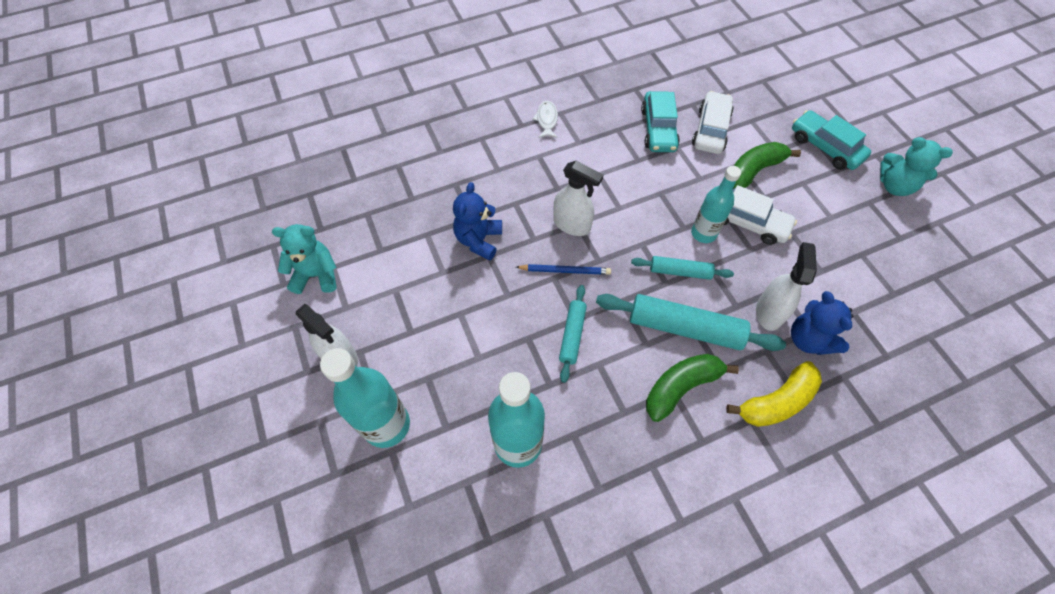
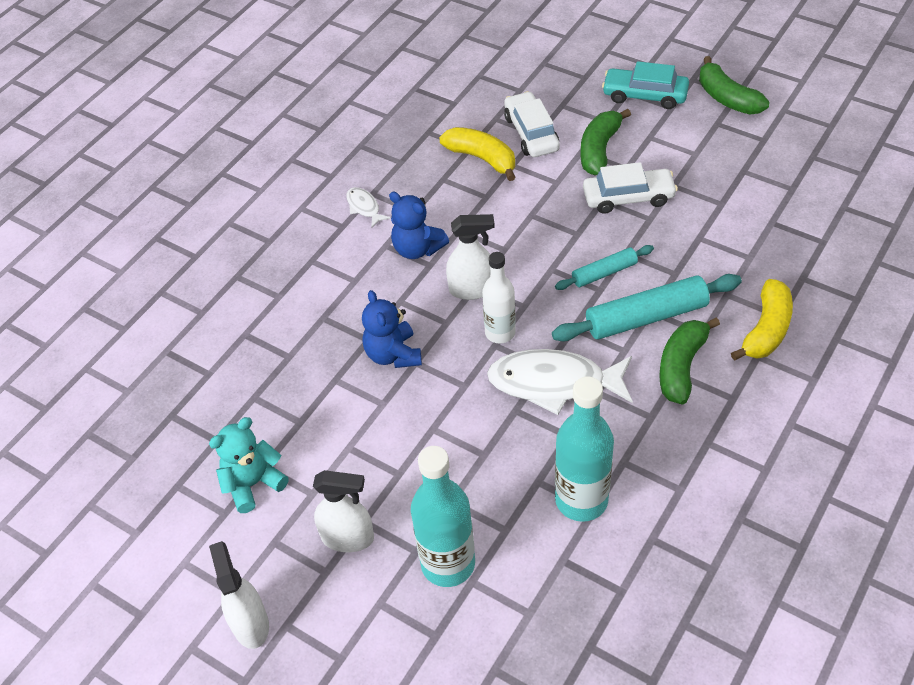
camera: 30 degrees left, 10 degrees down
(565, 270) = (500, 332): blue pencil -> white bottle
(572, 335) = (554, 383): turquoise rolling pin -> white fish
(658, 129) = (482, 158): turquoise car -> yellow banana
(703, 233) = (598, 228): turquoise bottle -> none
(769, 312) = (705, 262): white spray bottle -> white spray bottle (250, 623)
(809, 339) = (754, 265): blue teddy bear -> blue teddy bear (417, 249)
(894, 186) = (727, 98): turquoise teddy bear -> green banana

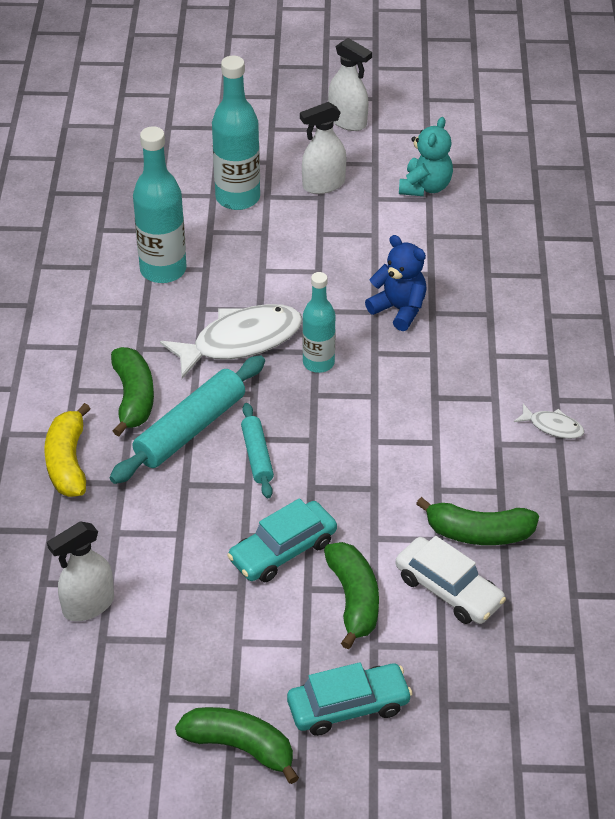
camera: 145 degrees right, 5 degrees down
(417, 249) = (460, 407): blue teddy bear -> none
(472, 289) = (374, 390): white spray bottle -> white spray bottle (88, 605)
(482, 158) = (479, 533): yellow banana -> green banana
(500, 332) = (318, 363): white bottle -> turquoise bottle
(604, 273) = (257, 456): turquoise rolling pin -> turquoise rolling pin turned 45 degrees counterclockwise
(628, 197) = (283, 550): white car -> turquoise car

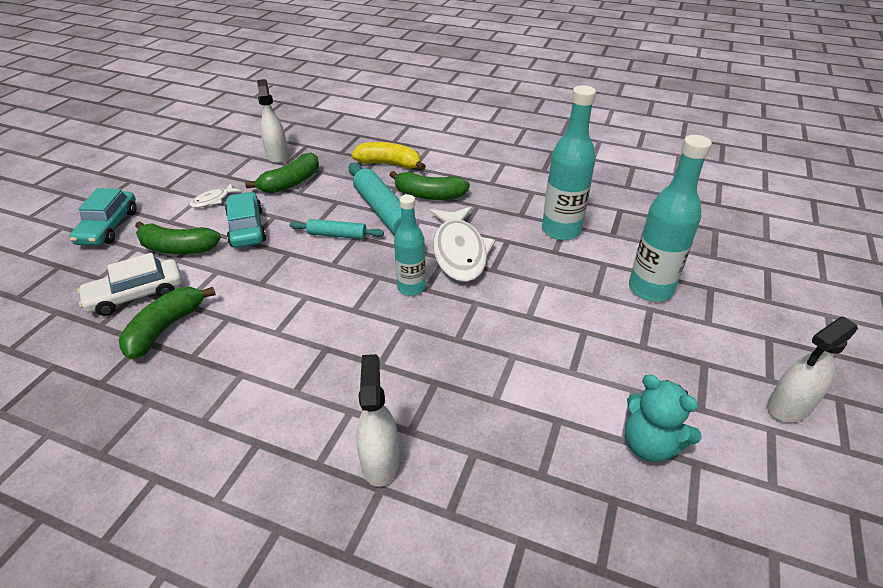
camera: 110 degrees right, 5 degrees down
(240, 747) = (133, 185): green banana -> green banana (291, 183)
(323, 185) = (664, 353): white spray bottle -> white spray bottle (380, 461)
(399, 309) = (451, 357): blue teddy bear -> none
(553, 426) = (226, 425): white fish -> white fish (213, 200)

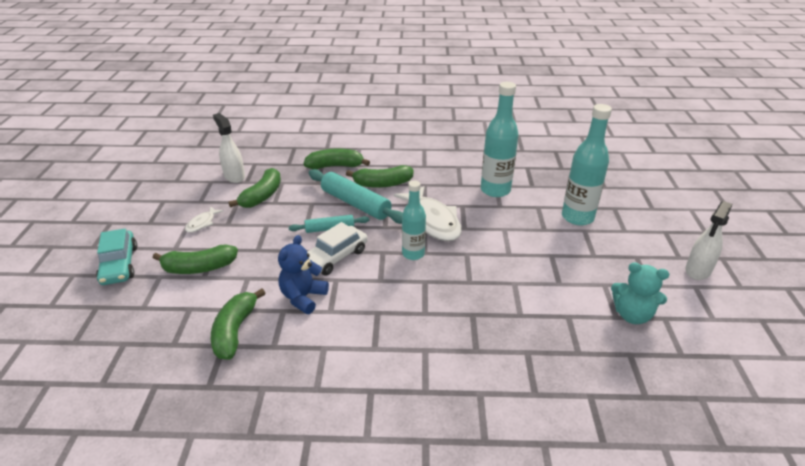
camera: 20 degrees left, 5 degrees down
(136, 295) = (189, 312): white car -> white car (334, 257)
(247, 228) = (249, 239): turquoise car -> none
(258, 308) = (303, 297): none -> blue teddy bear
(380, 461) = (468, 376): white spray bottle -> none
(389, 164) = (335, 166): yellow banana -> green banana

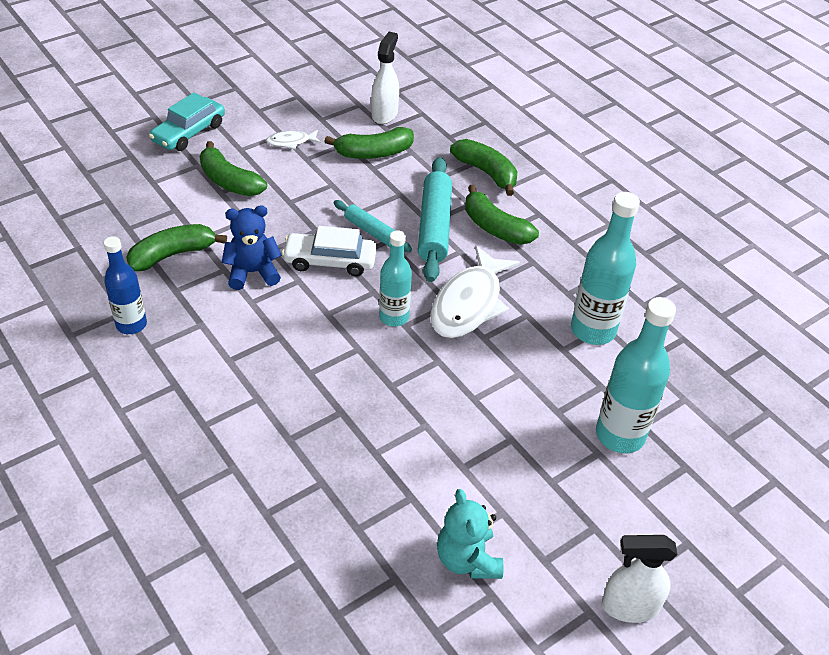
camera: 50 degrees right, 10 degrees up
(281, 389) = (131, 324): none -> blue bottle

